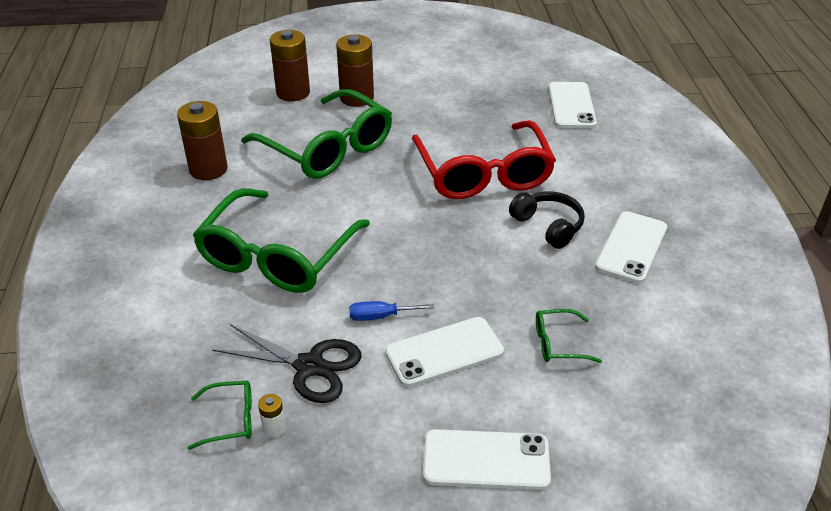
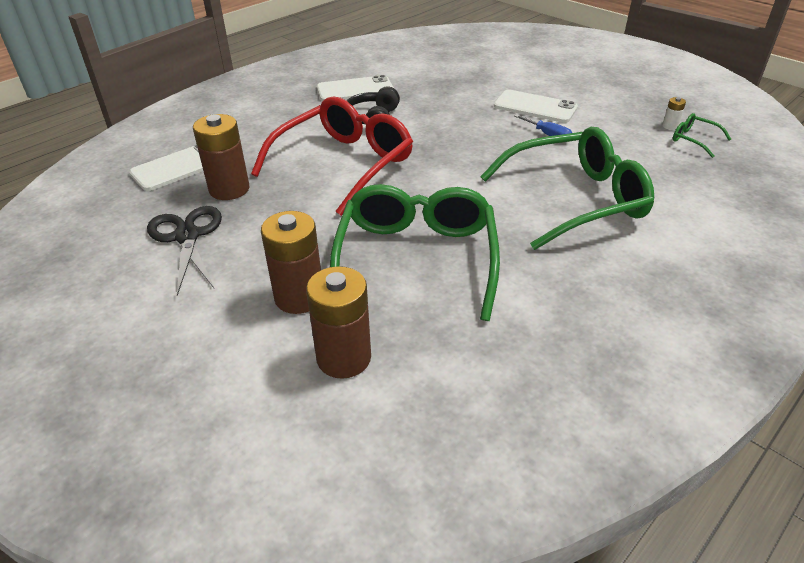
camera: 130 degrees left, 0 degrees up
(208, 169) = (557, 314): brown battery -> brown battery (229, 189)
(309, 366) = (621, 137): black scissors -> black scissors (187, 236)
(486, 460) = (572, 74): white phone -> none
(558, 343) = (472, 83): green glasses -> none

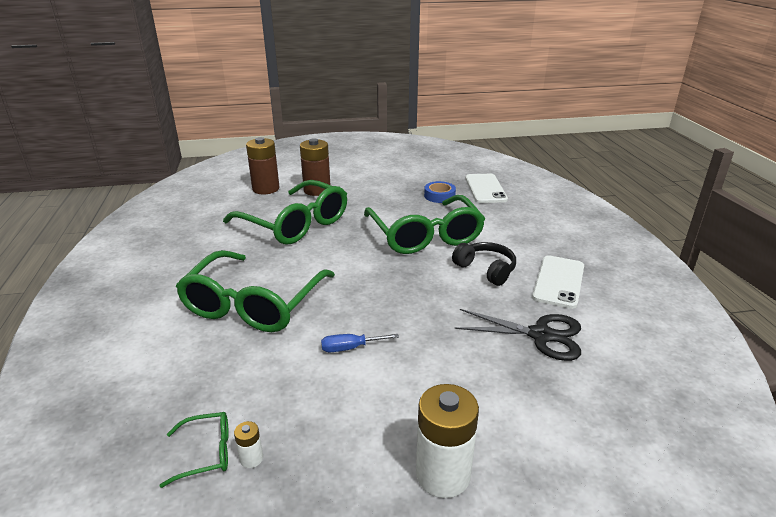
camera: 125 degrees right, 10 degrees down
(187, 236) = (404, 178): black scissors -> black scissors (540, 335)
(229, 189) = (439, 196): brown battery -> blue tape
(344, 164) = (425, 236): red glasses -> green glasses
(535, 107) = (413, 375): white phone -> none
(583, 80) = (443, 474): none -> white battery

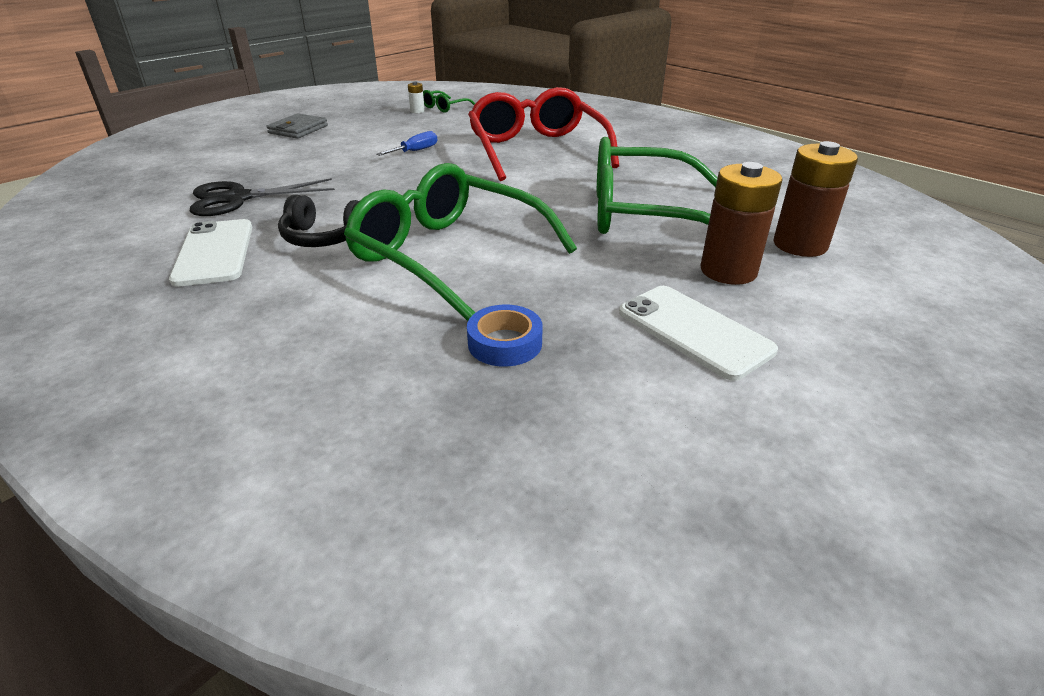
camera: 145 degrees right, 5 degrees up
(253, 304) = (536, 150): green glasses -> red glasses
(443, 474) = (298, 129): white battery -> grey wallet
(485, 189) = (420, 411): white phone -> white phone (694, 331)

